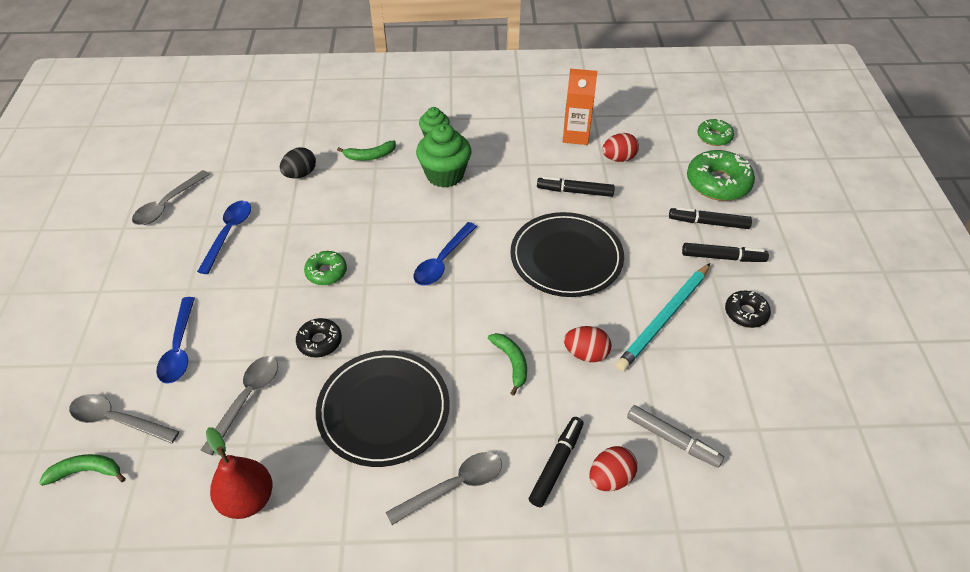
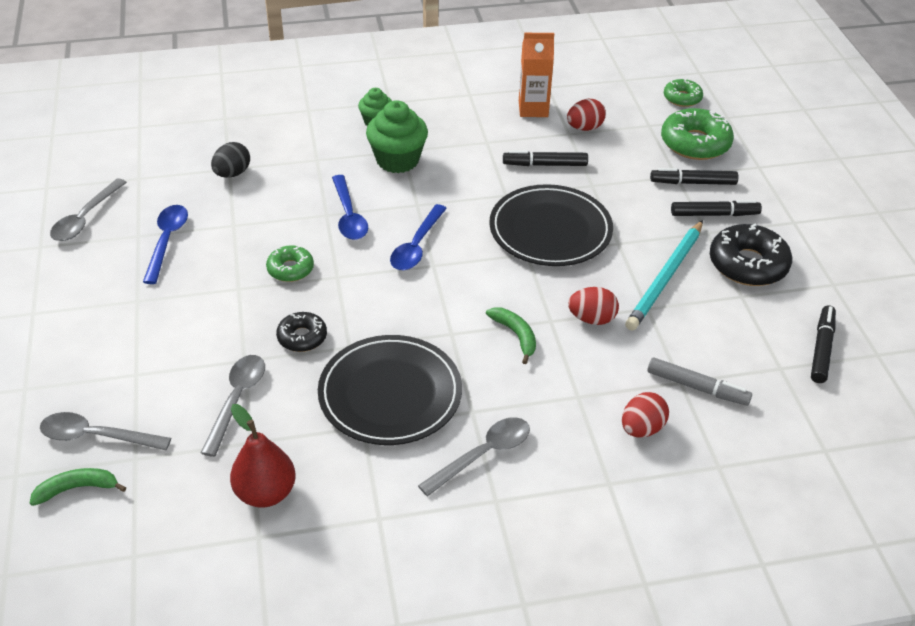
camera: 10 degrees left, 5 degrees down
(179, 348) = (145, 360): blue spoon -> blue spoon (348, 216)
(370, 156) = (307, 148): green banana -> none
(556, 464) = (584, 422): black marker -> black marker (821, 349)
(745, 313) = (748, 264): black donut -> black donut, size x1.73

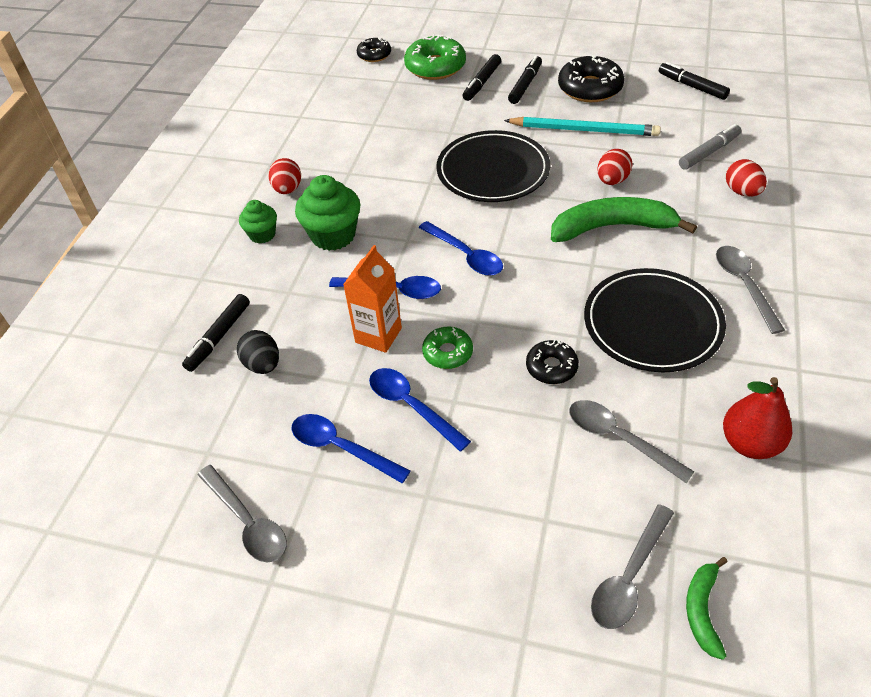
camera: 60 degrees left, 5 degrees up
(223, 266) = (411, 406): none -> blue spoon
(515, 335) = (612, 227): green banana -> green banana, size x1.95
(533, 109) = (324, 133): orange carton -> orange carton (378, 335)
(545, 165) = (406, 149): black marker -> black marker (219, 337)
(584, 128) = (373, 114): red egg -> red egg (288, 189)
(665, 278) = (584, 130): turquoise pencil -> turquoise pencil turned 45 degrees counterclockwise
(682, 98) = (374, 55): green donut -> black donut

